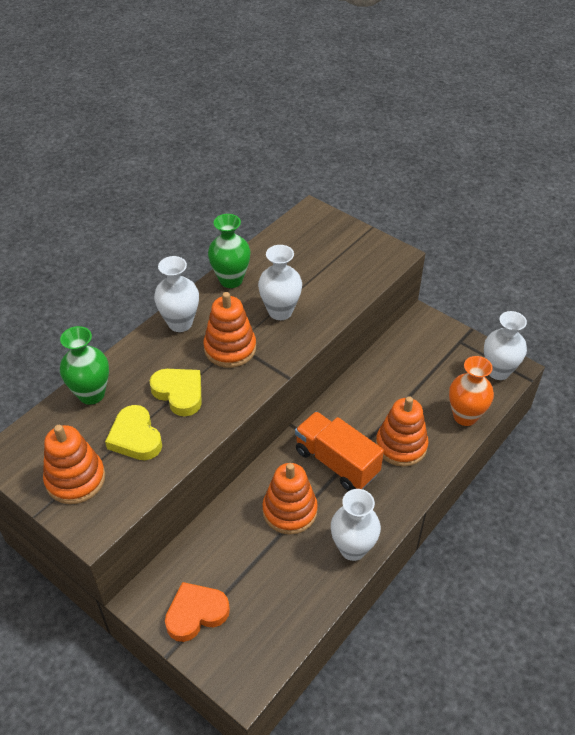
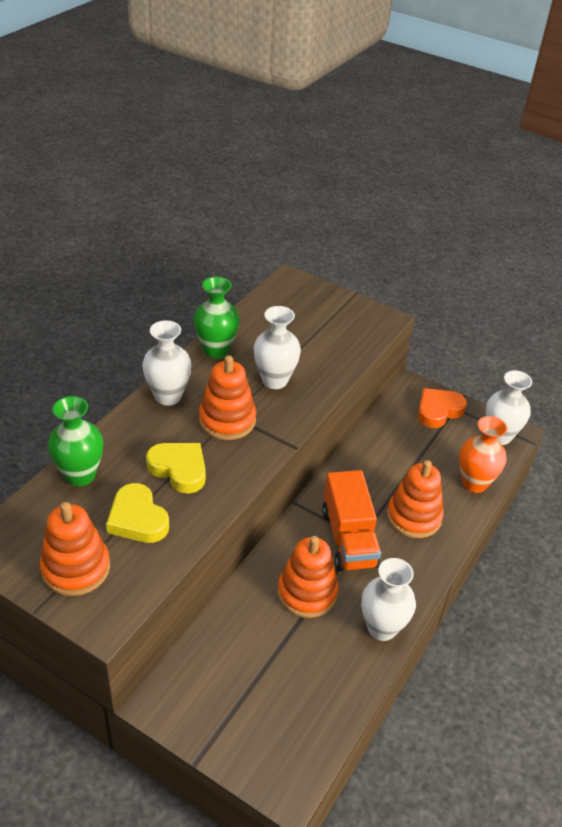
camera: 10 degrees left, 5 degrees down
(196, 613) = (221, 712): orange heart -> orange heart (438, 411)
(336, 462) = (349, 538): orange truck -> orange truck turned 135 degrees counterclockwise

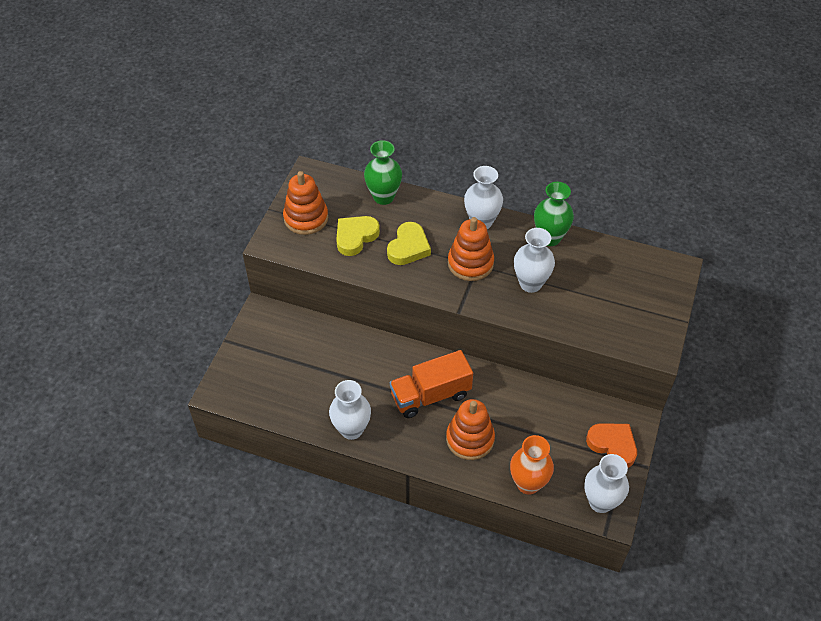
camera: 80 degrees right, 10 degrees up
(307, 592) = (369, 376): orange stacking toy -> none

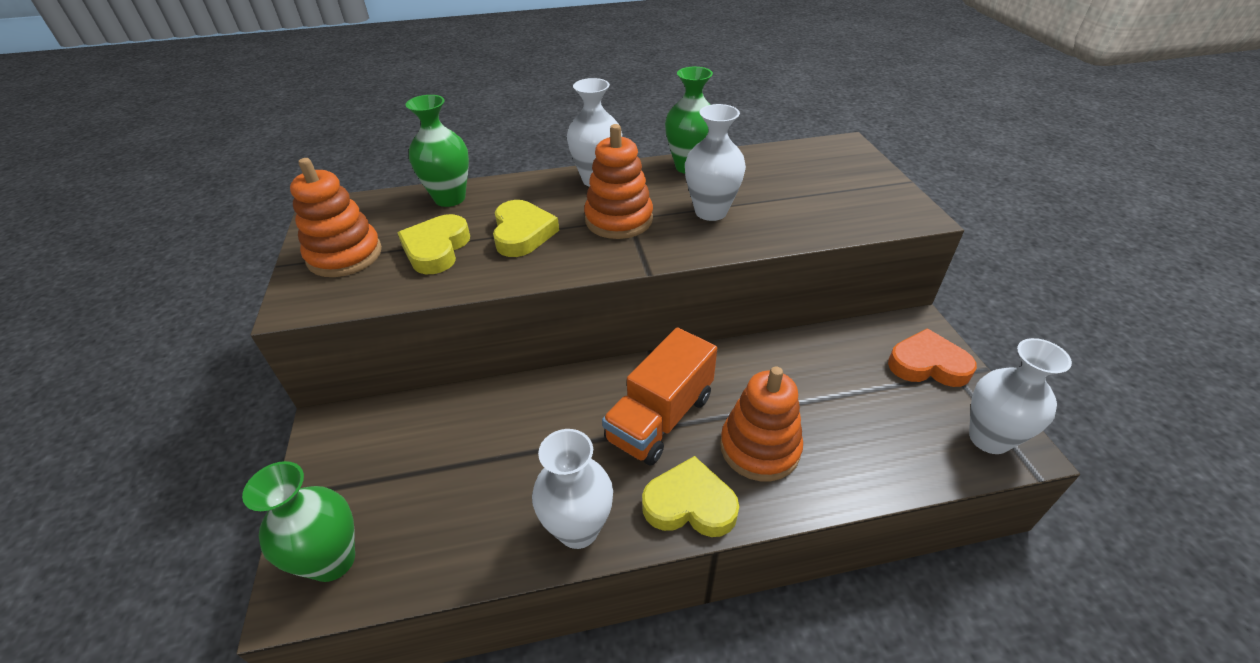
camera: 30 degrees left, 10 degrees down
(238, 385) = (333, 560): none -> green vase
(412, 447) = (690, 504): none -> yellow heart
(528, 483) = (885, 466): orange vase -> none

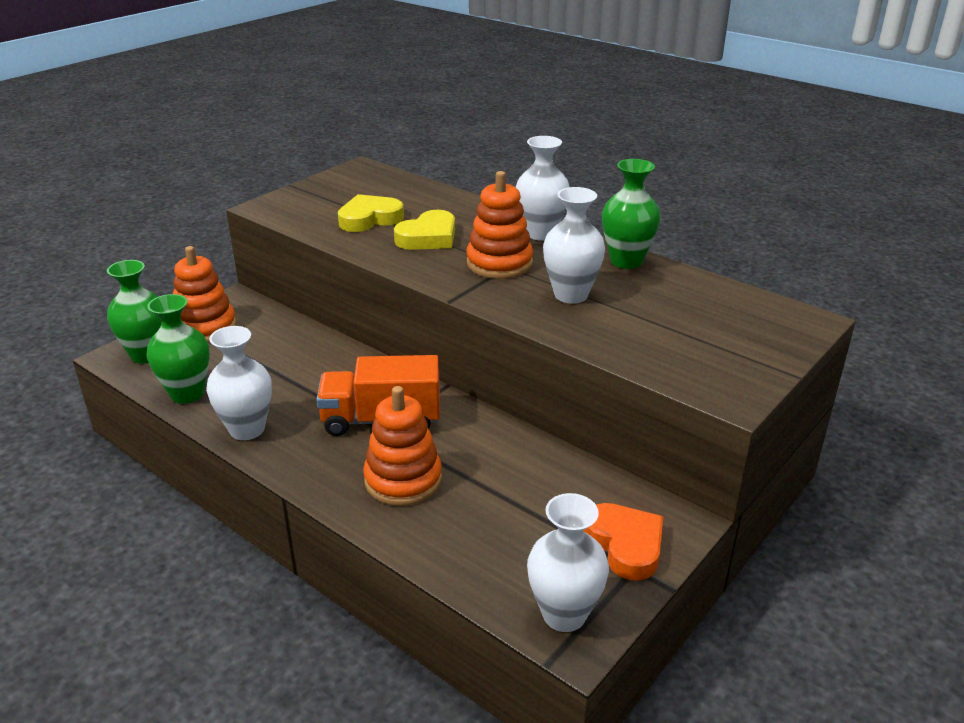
camera: 50 degrees right, 10 degrees down
(345, 255) = (324, 196): orange stacking toy -> orange stacking toy (205, 327)
(450, 198) = (431, 196): green vase -> green vase (187, 394)
(690, 504) = (313, 468): yellow heart -> none

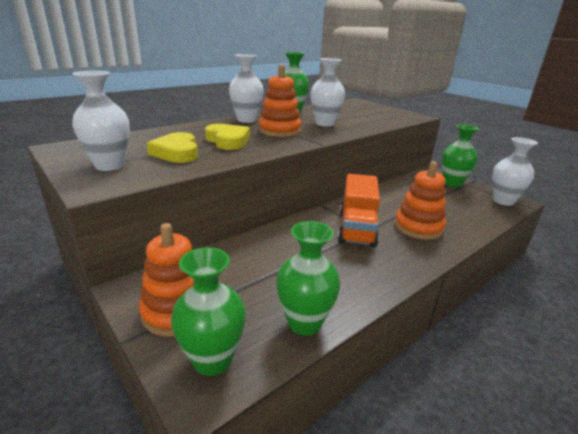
camera: 80 degrees left, 5 degrees down
(247, 429) = (365, 286): white vase -> white vase (110, 165)
(625, 544) = (452, 183): orange heart -> green vase

